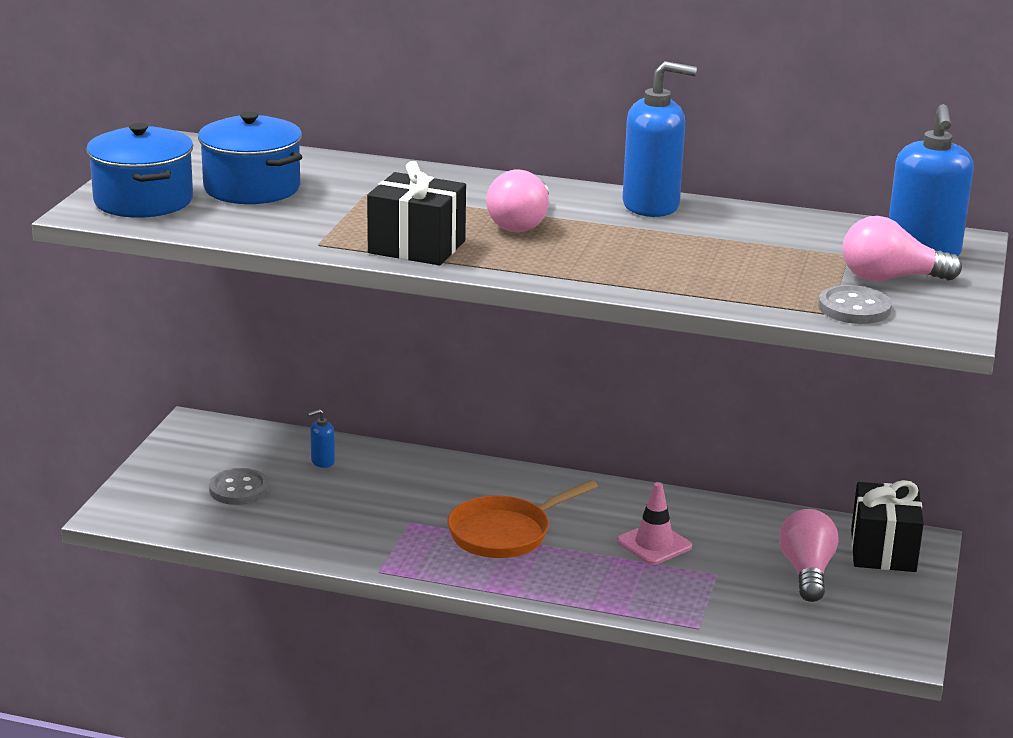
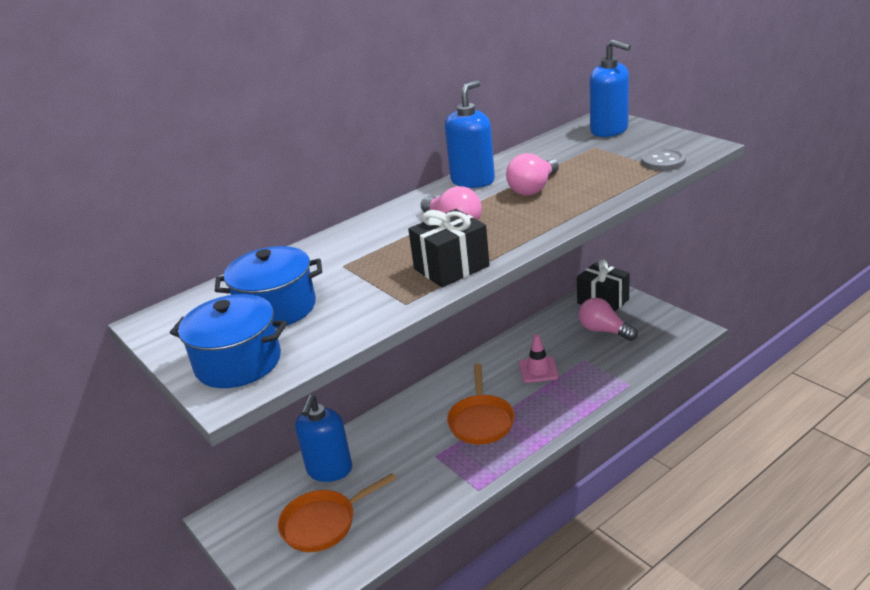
camera: 50 degrees left, 5 degrees up
(239, 489) = (323, 523): grey button -> orange pan
(322, 461) = (329, 470): blue soap dispenser -> blue soap dispenser, size x2.25
(890, 278) = (633, 145): pink light bulb -> pink light bulb (533, 188)

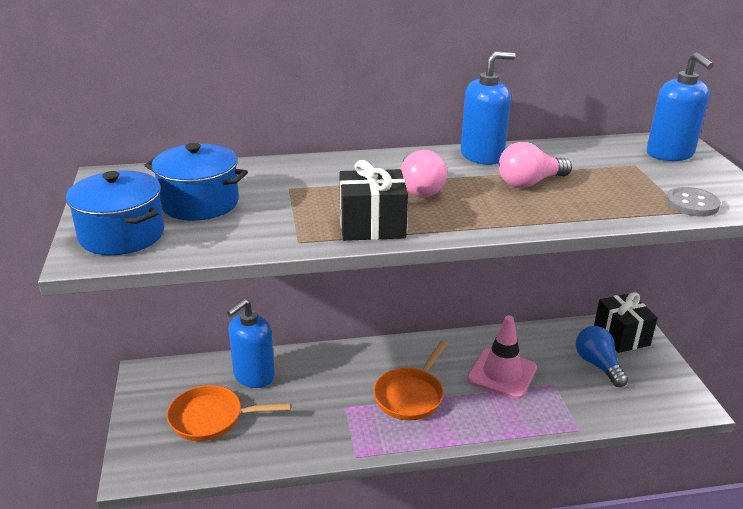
camera: 25 degrees right, 0 degrees up
(538, 370) = (502, 374): pink traffic cone -> pink traffic cone, size x1.52
(604, 330) = (598, 365): pink light bulb -> blue light bulb

